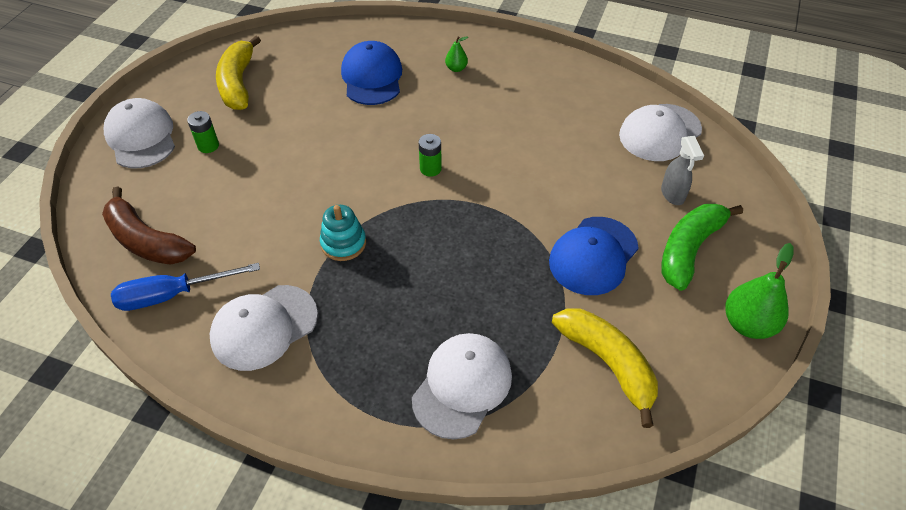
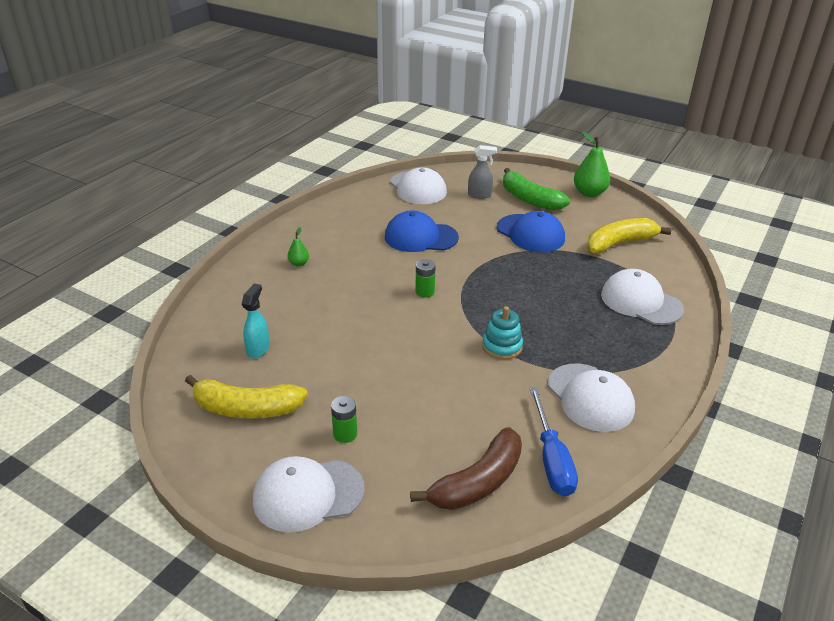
camera: 80 degrees left, 15 degrees down
(315, 72) = (258, 349): none -> turquoise spray bottle
(372, 77) = (286, 312): blue cap -> blue cap (420, 237)

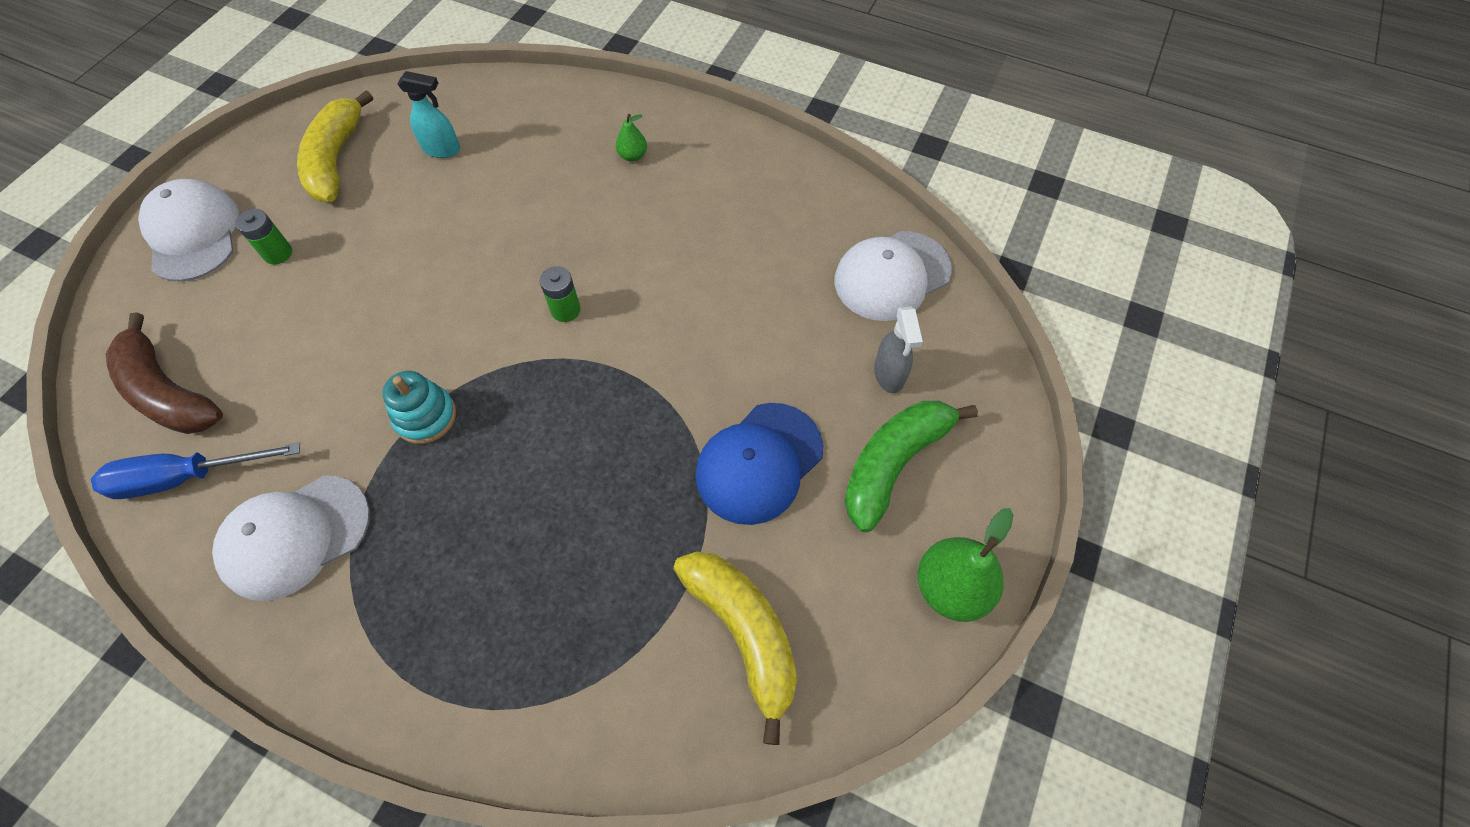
camera: 85 degrees right, 25 degrees up
(420, 237) = (723, 293): blue cap -> none
(641, 302) = (539, 650): white cap -> none

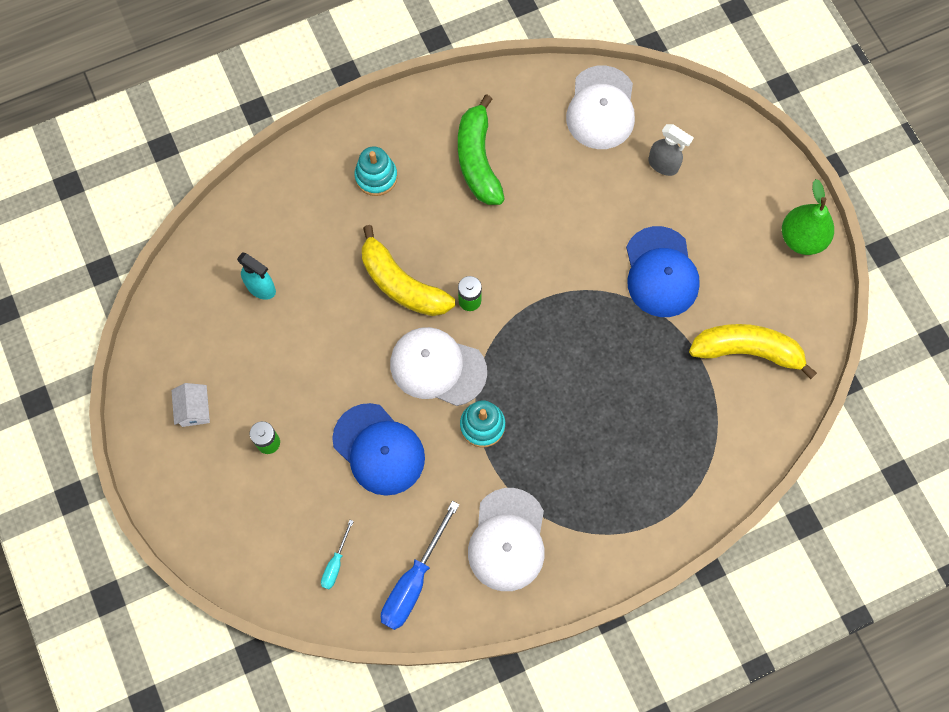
camera: 50 degrees left, 10 degrees up
(168, 392) = (335, 563): brown banana -> turquoise screwdriver
(193, 234) = (200, 487): white cap -> white cap (437, 367)
(277, 181) = (194, 409): none -> white house
(331, 344) = (379, 449): none -> blue cap
(336, 159) = (208, 360): yellow banana -> yellow banana (402, 284)
(442, 149) = (261, 288): turquoise spray bottle -> turquoise spray bottle turned 75 degrees clockwise
(632, 156) = (376, 177): green pear -> turquoise stacking toy
(893, 463) = (716, 207): green banana -> green banana (478, 160)

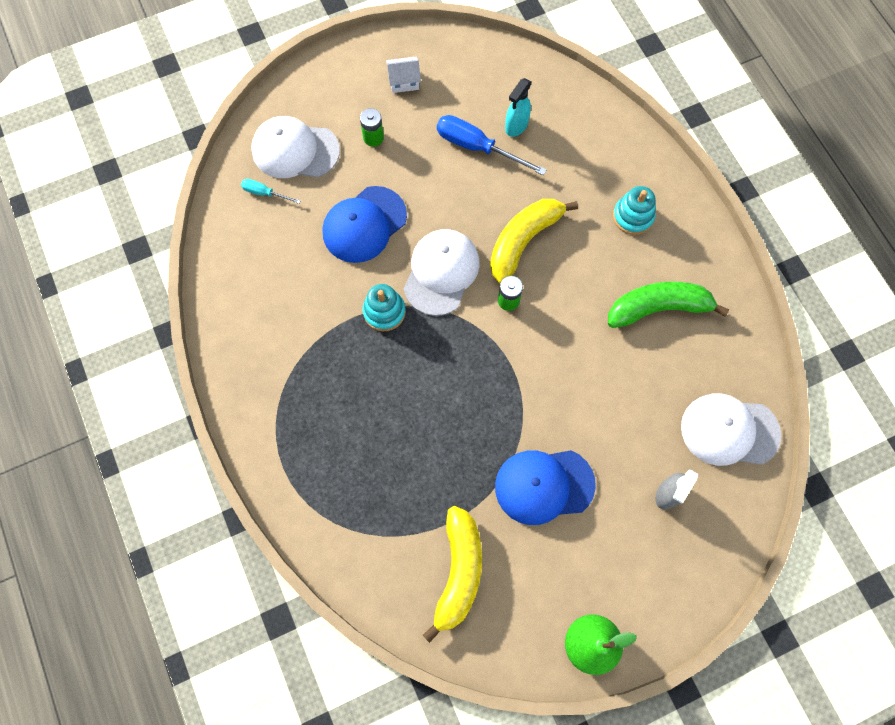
camera: 90 degrees right, 0 degrees up
(413, 581) = (244, 255): blue screwdriver -> blue screwdriver (477, 147)
(507, 540) = (276, 333): white cap -> white cap (295, 150)

